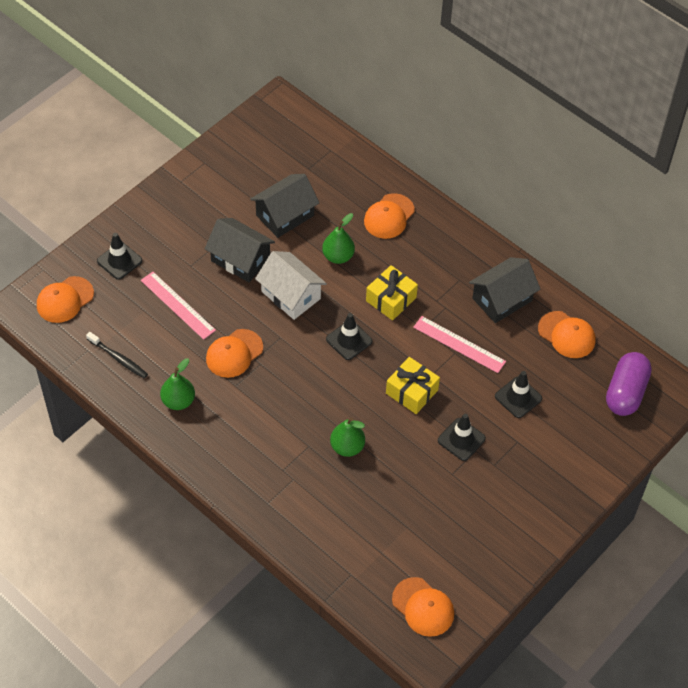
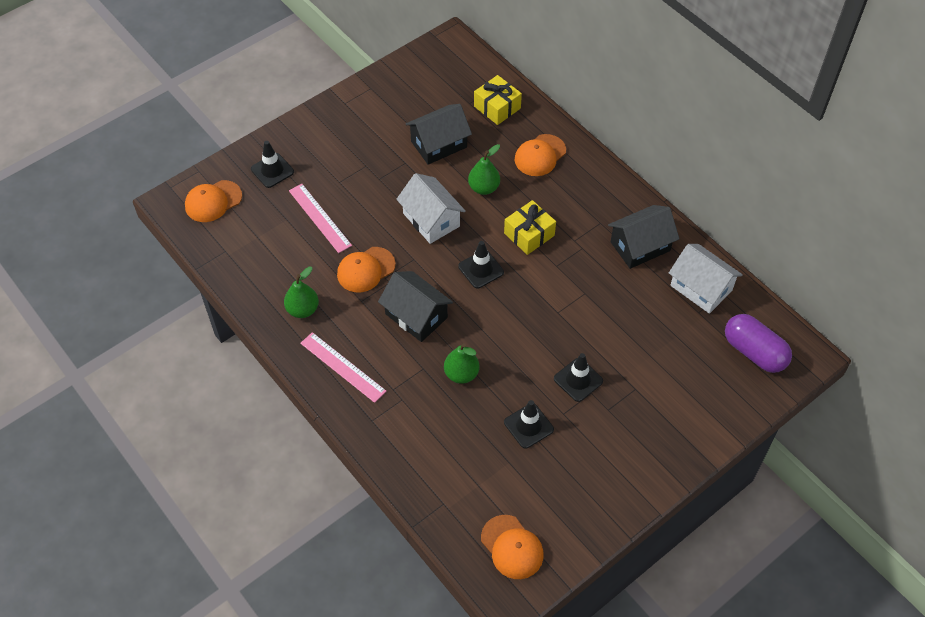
camera: 10 degrees right, 0 degrees up
(118, 358) = (253, 262): black toothbrush -> none
(240, 259) = (388, 181): black house -> black house (416, 316)
(412, 391) = (535, 326): yellow gift -> yellow gift (497, 107)
(459, 344) = (590, 285): pink ruler -> pink ruler (342, 367)
(518, 397) = (642, 344): black traffic cone -> black traffic cone (528, 426)
(566, 335) = (701, 288): orange cap -> white house
(625, 392) = (754, 352): purple capsule -> purple capsule turned 75 degrees counterclockwise

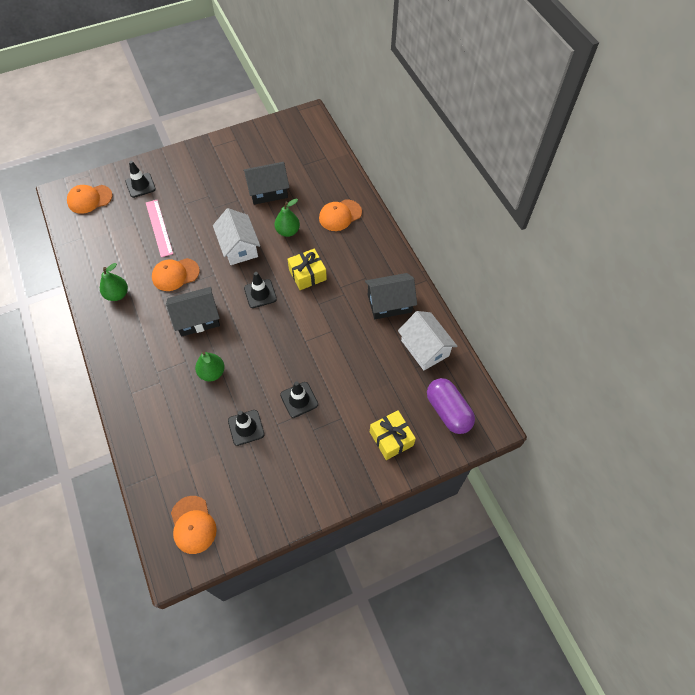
camera: 15 degrees right, 5 degrees up
(342, 367) = (127, 345): pink ruler -> none
(416, 316) = (197, 318): black house -> black house turned 75 degrees counterclockwise
(497, 107) = (322, 172): yellow gift -> yellow gift (391, 438)

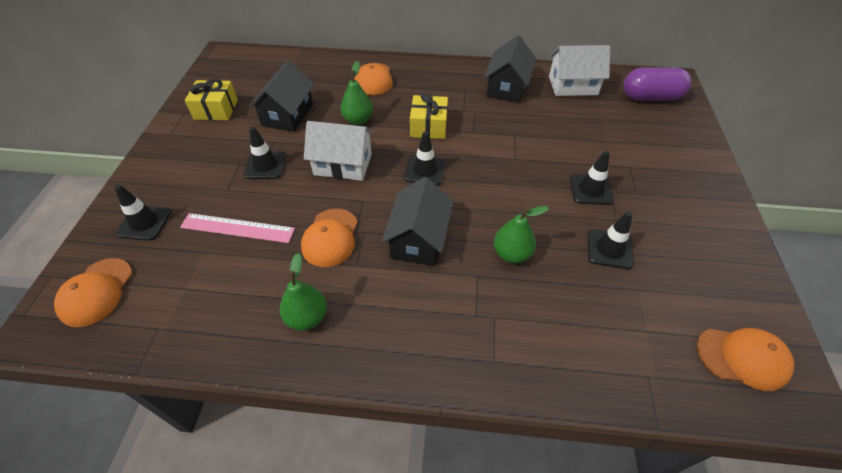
camera: 60 degrees left, 10 degrees down
(214, 209) = (265, 165): none -> black traffic cone
(391, 438) = (668, 141): yellow gift -> yellow gift (216, 109)

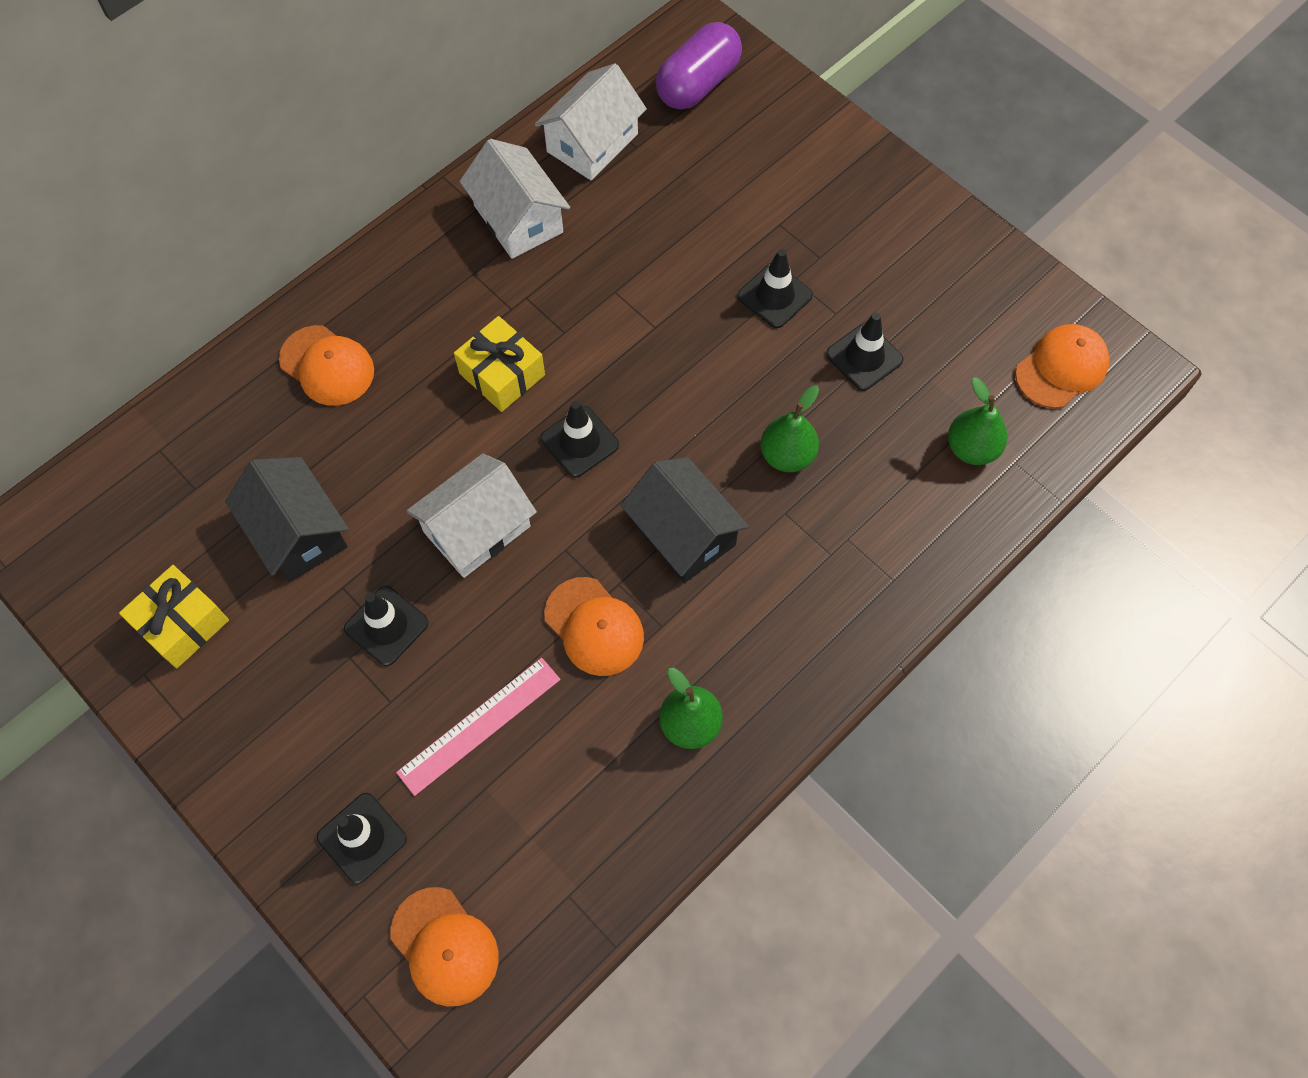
camera: 50 degrees left, 15 degrees up
(358, 120) = (402, 449): green pear -> green pear (971, 448)
(507, 87) = (518, 219): black house -> white house

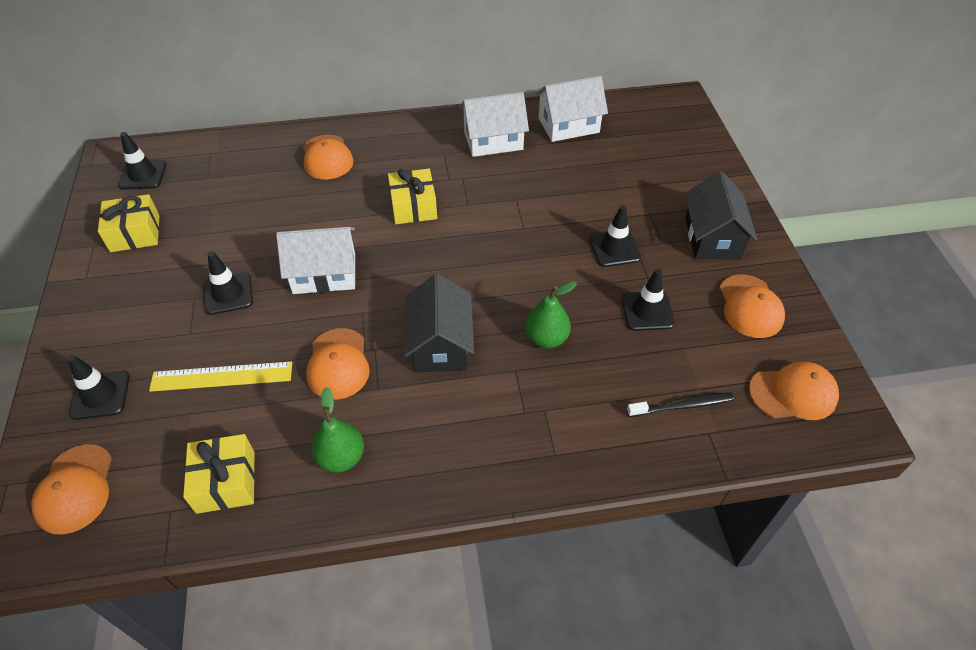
camera: 35 degrees right, 15 degrees down
(298, 532) = (233, 224): black house -> black house (712, 238)
(479, 725) = (222, 376): pink ruler -> yellow ruler
(518, 219) = (493, 141): white house -> white house turned 75 degrees clockwise
(579, 442) = (424, 262): black traffic cone -> black traffic cone (143, 175)
(596, 828) = (225, 482): none -> yellow gift
(698, 84) = (658, 125): purple capsule -> none
(960, 288) = (750, 306): none -> orange cap
(971, 448) = (682, 406): green pear -> black toothbrush

